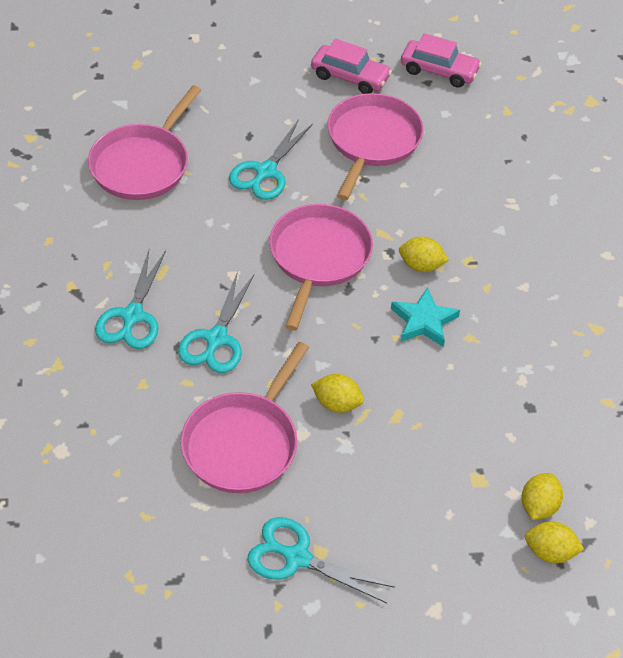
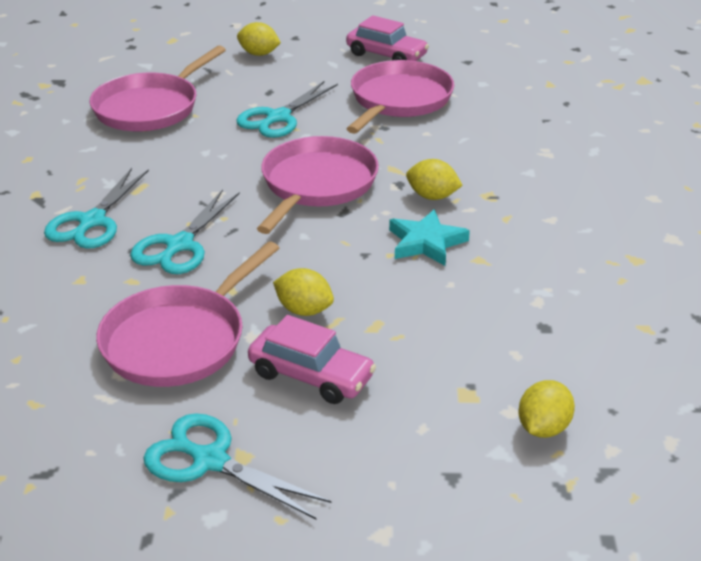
camera: 10 degrees right, 15 degrees down
(439, 71) = (481, 54): pink car -> pink car (311, 375)
(549, 552) = (553, 479): yellow lemon -> yellow lemon (259, 54)

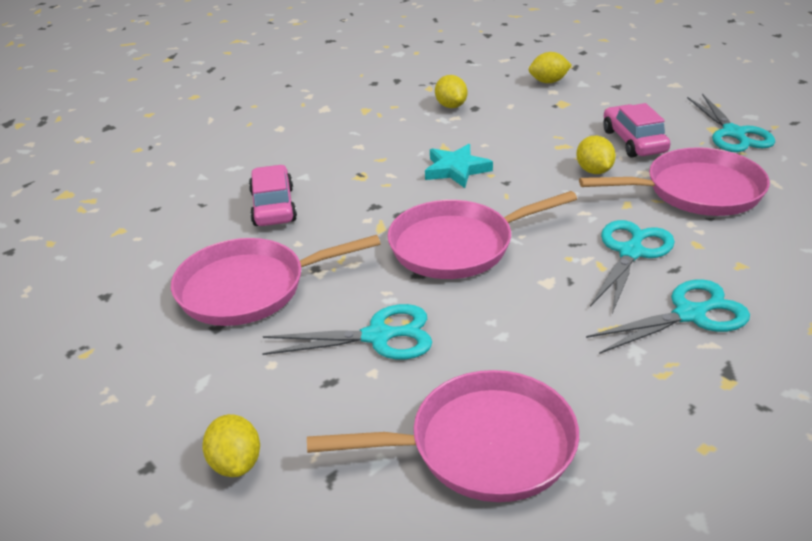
camera: 130 degrees left, 0 degrees up
(180, 245) = (631, 253): turquoise scissors -> turquoise scissors turned 45 degrees counterclockwise
(386, 55) = (138, 356): pink car -> pink car (273, 207)
(432, 196) = (396, 194): yellow lemon -> yellow lemon (451, 106)

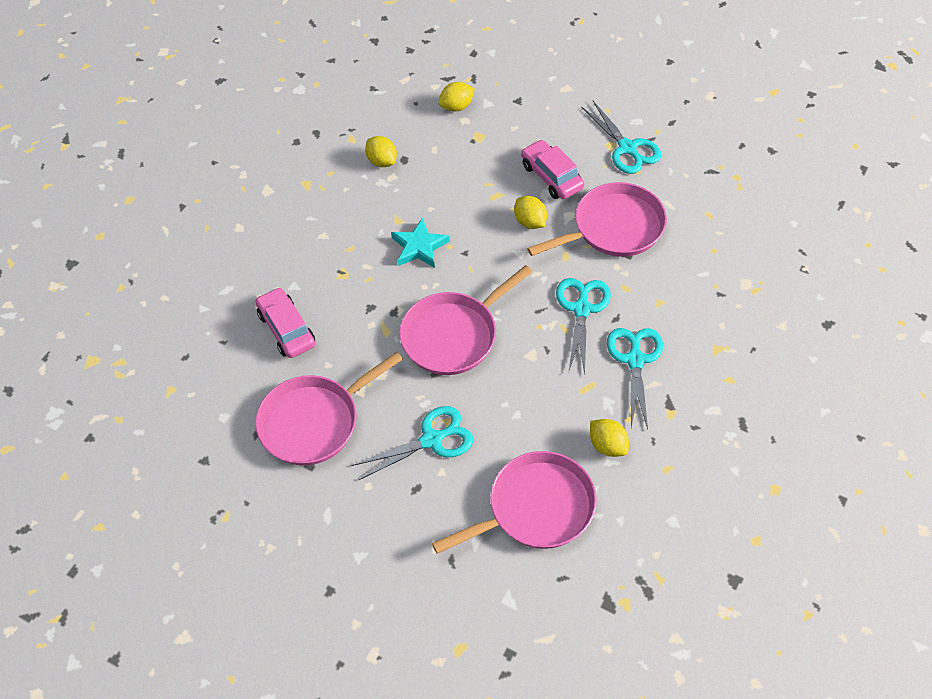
camera: 20 degrees left, 20 degrees up
(236, 463) = (386, 569): yellow lemon -> yellow lemon (607, 446)
(689, 314) = (635, 360): turquoise scissors -> turquoise scissors turned 45 degrees counterclockwise

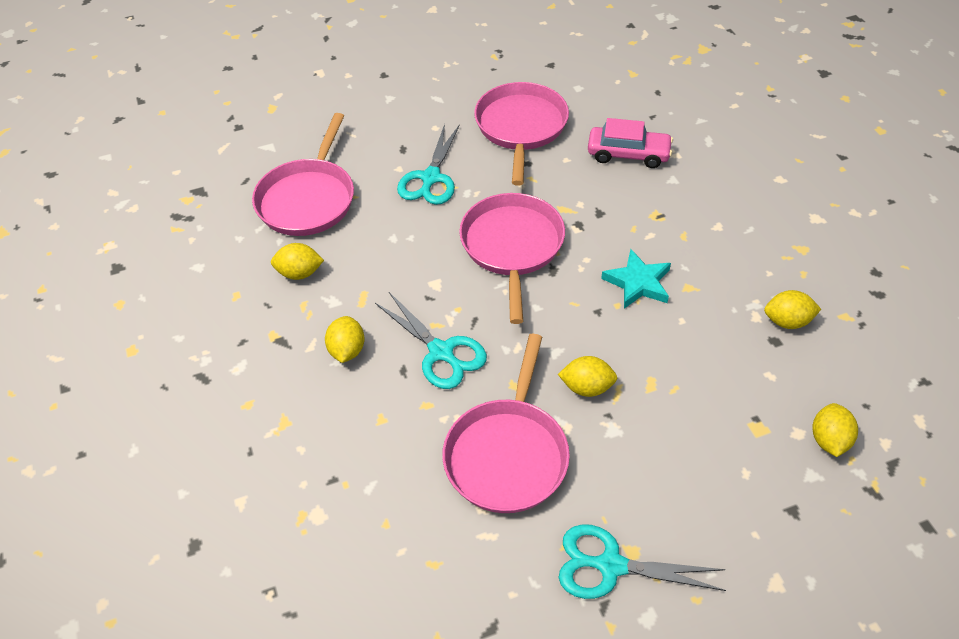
camera: 130 degrees right, 5 degrees down
(551, 177) = (633, 452): pink car -> none
(635, 360) = (347, 350): turquoise scissors -> yellow lemon

